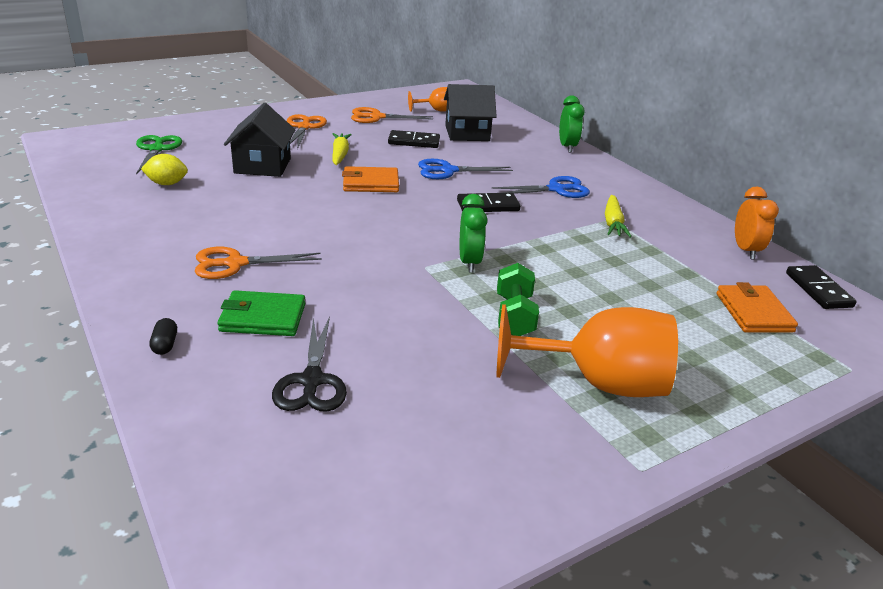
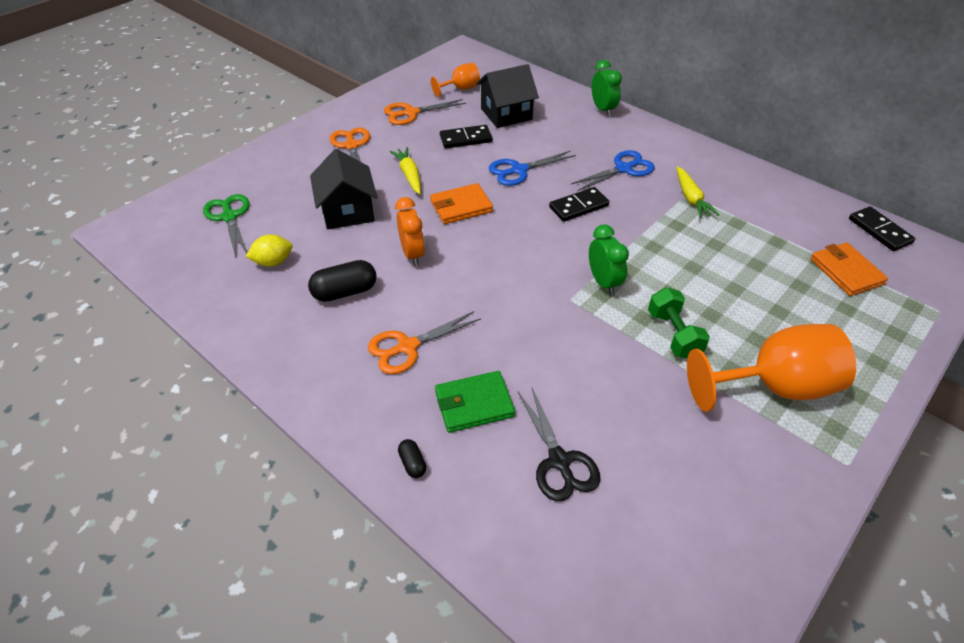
camera: 15 degrees left, 15 degrees up
(212, 215) = (345, 292): none -> black capsule
(745, 250) = (807, 201): orange clock -> orange clock (412, 254)

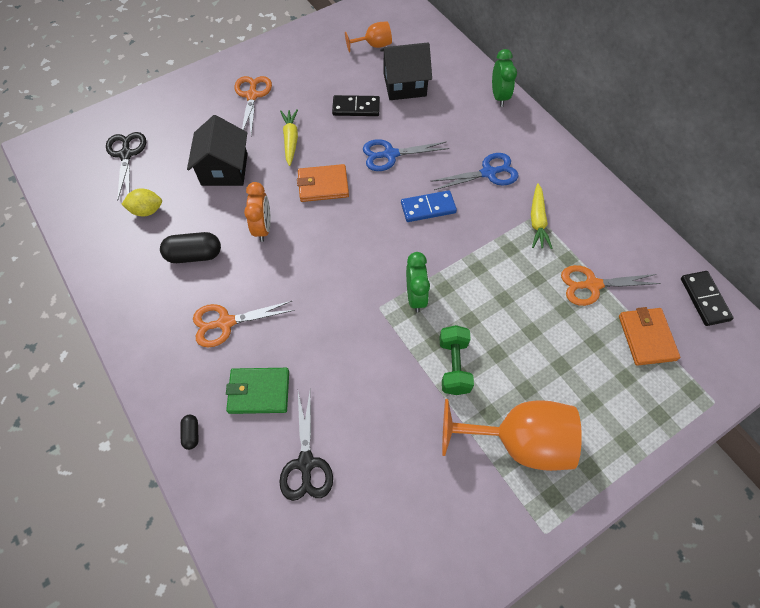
camera: 15 degrees right, 15 degrees up
(229, 217) = (126, 154): green scissors -> black scissors
(411, 113) = (317, 67): orange scissors -> orange scissors (592, 285)
(579, 207) = (428, 208): black domino -> blue domino

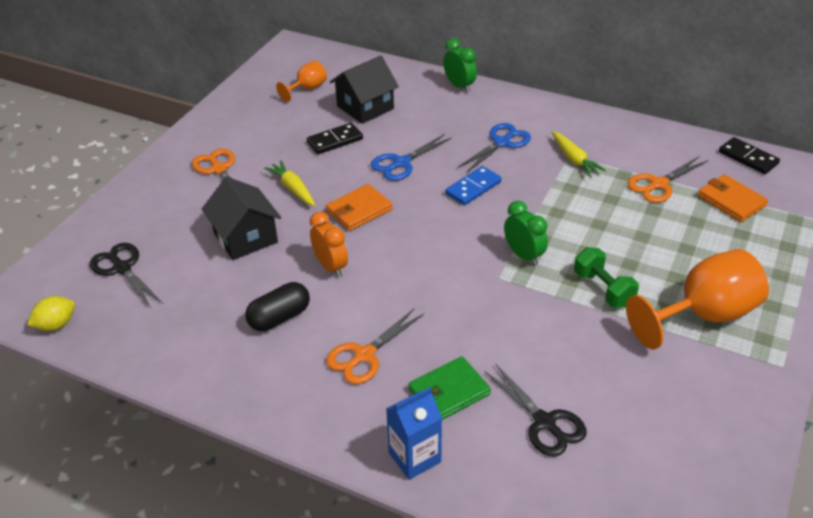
camera: 30 degrees left, 20 degrees down
(147, 210) = (192, 304): yellow lemon -> yellow lemon (56, 325)
(192, 433) = (414, 457): black capsule -> blue carton

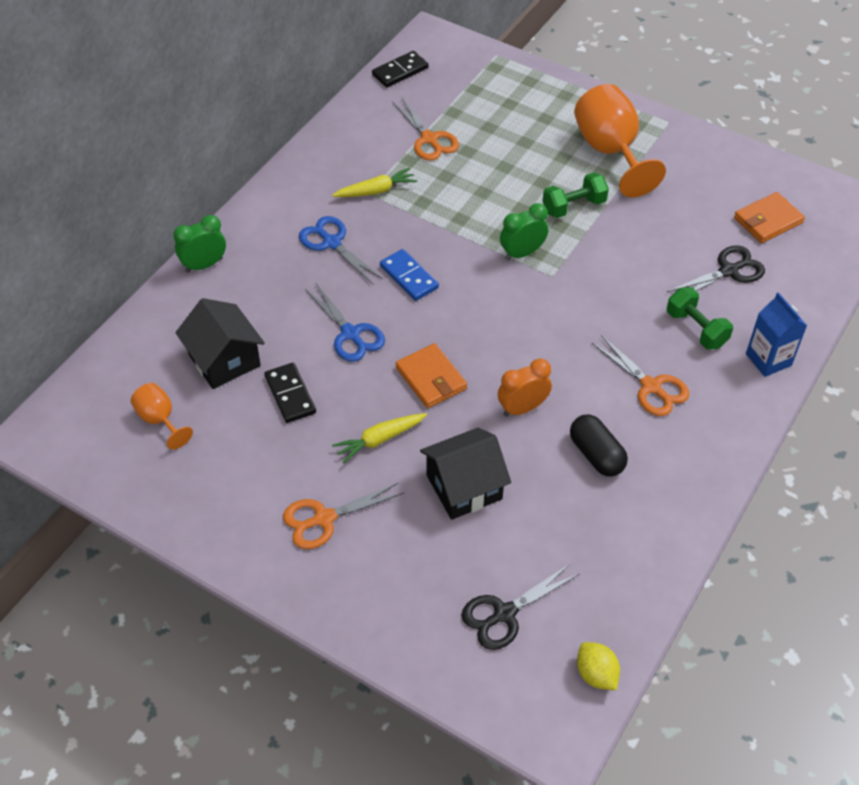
camera: 85 degrees left, 10 degrees up
(449, 392) = (696, 329): green wallet -> green dumbbell
(731, 201) = (462, 98): orange wallet -> orange wallet (768, 220)

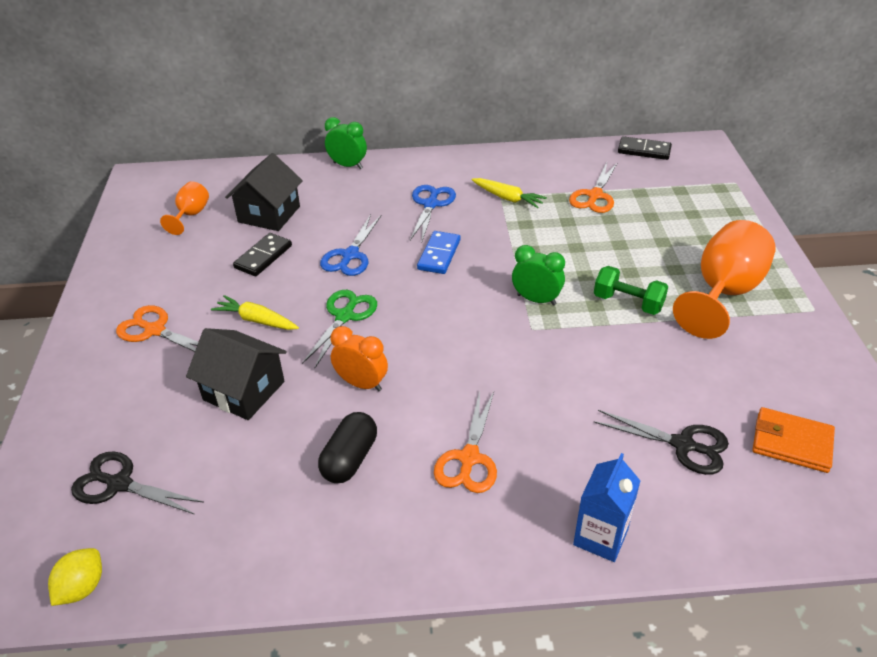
camera: 55 degrees right, 10 degrees down
(431, 378) = (345, 316): orange wallet -> green scissors
(696, 329) = (578, 456): green dumbbell -> none

